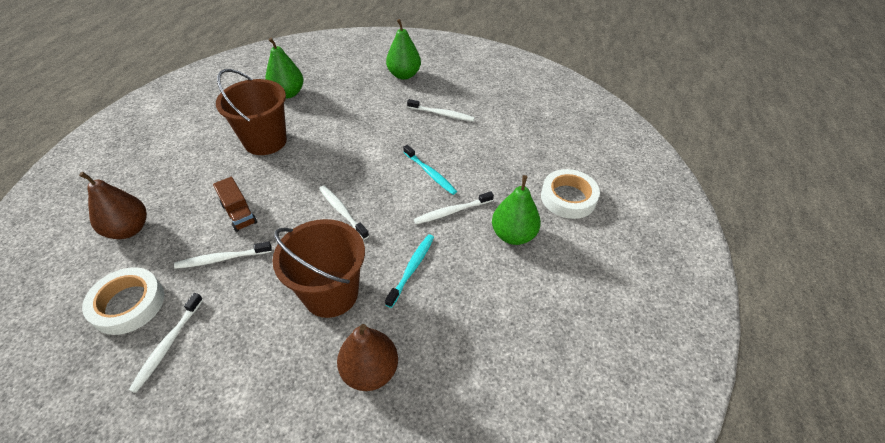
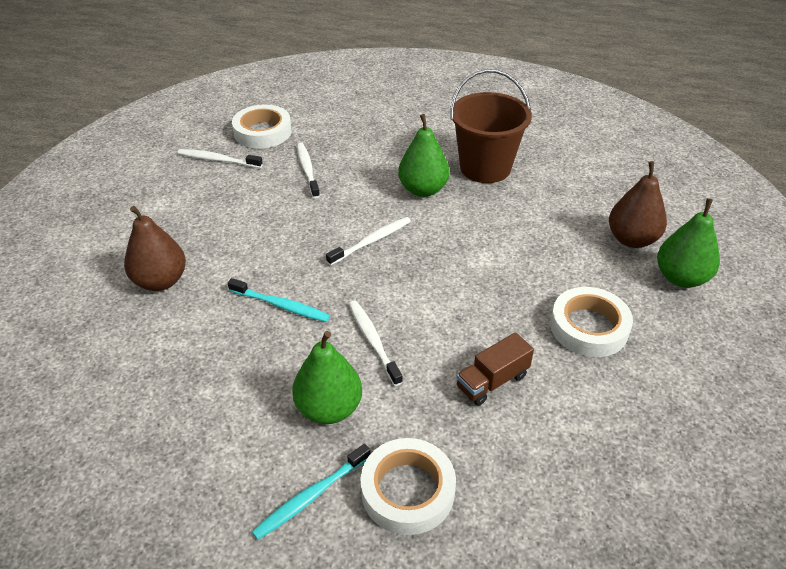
camera: 90 degrees right, 5 degrees down
(129, 229) = (346, 112): brown pear -> brown pear (632, 239)
(239, 213) = (367, 169): brown truck -> brown truck (492, 381)
(288, 93) = (585, 170): green pear -> green pear (423, 190)
(331, 293) = (255, 245): brown bucket -> none
(430, 173) = (446, 317): turquoise toothbrush -> turquoise toothbrush (311, 496)
(442, 114) = (589, 327): white toothbrush -> white tape

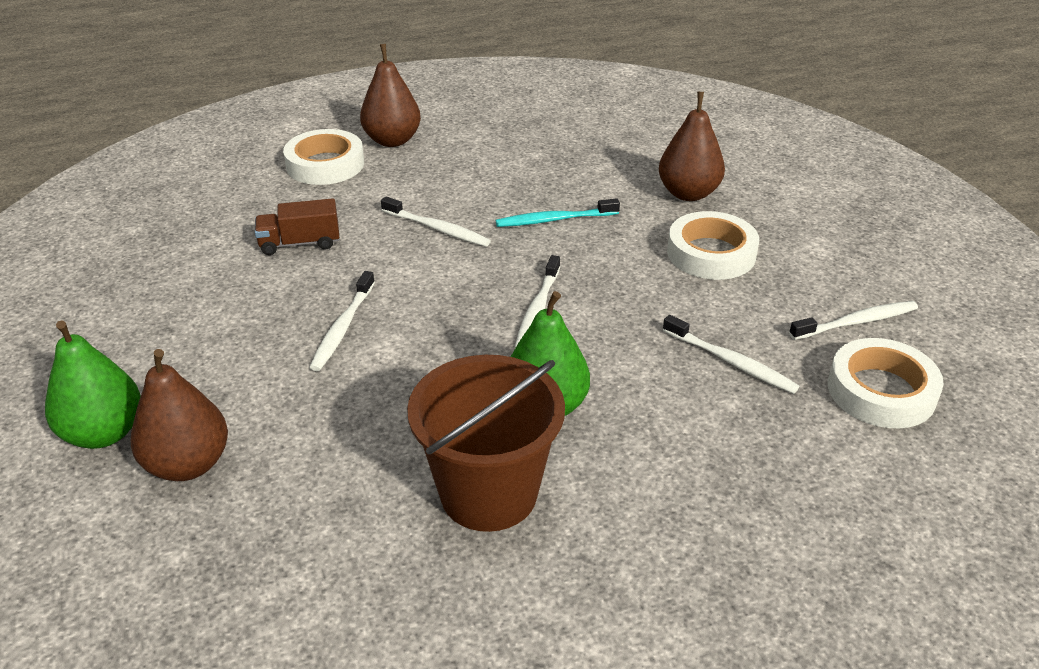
camera: 145 degrees right, 5 degrees down
(311, 496) = (392, 140): turquoise toothbrush -> brown pear
(329, 408) = (428, 179): green pear -> none
(492, 381) = (300, 243): brown truck -> brown truck turned 120 degrees counterclockwise
(502, 284) = (342, 328): none -> white toothbrush
(589, 327) = (218, 324): white tape -> white tape (711, 253)

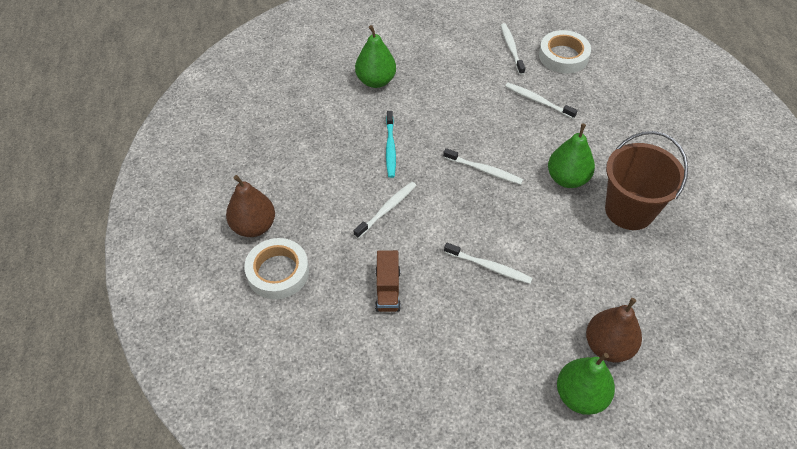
camera: 80 degrees left, 15 degrees up
(688, 193) = (376, 81): brown pear -> green pear
(711, 253) = (442, 86): white tape -> none
(731, 362) = (538, 101): white toothbrush -> white toothbrush turned 105 degrees counterclockwise

